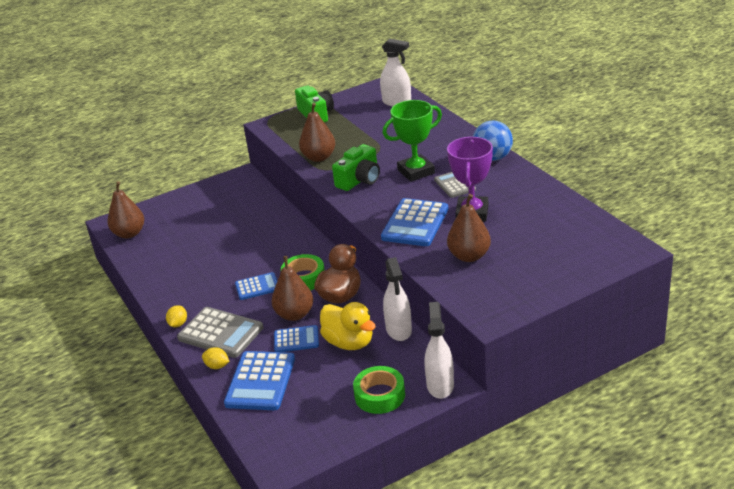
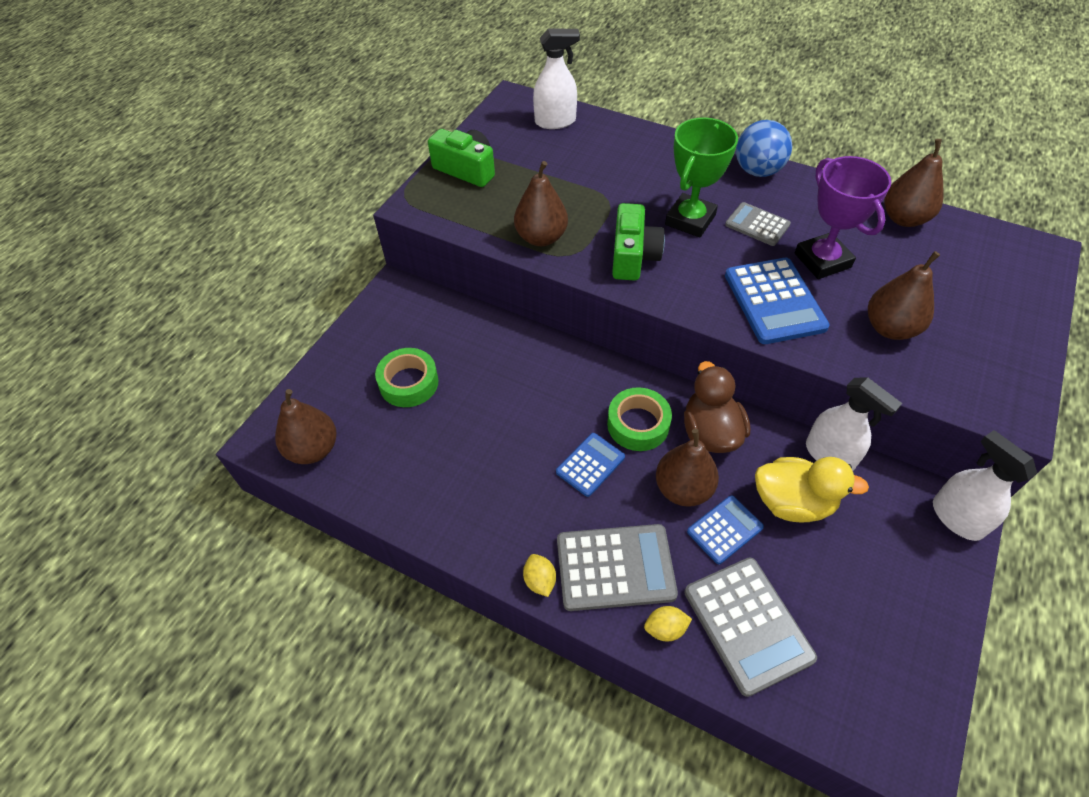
camera: 35 degrees left, 20 degrees up
(260, 381) = (747, 624): blue calculator -> grey calculator
(379, 395) = (909, 569): green tape -> green tape (409, 383)
(558, 207) = (904, 218): none -> brown pear

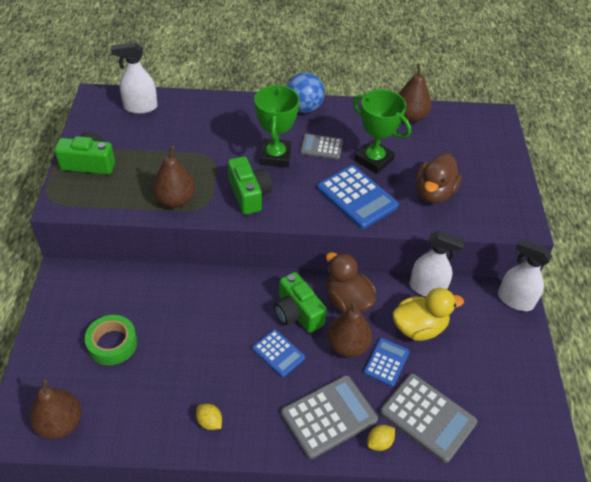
camera: 30 degrees left, 5 degrees down
(539, 580) = (283, 447): yellow lemon -> yellow lemon (209, 422)
(555, 121) = (140, 107): white spray bottle -> white spray bottle turned 150 degrees counterclockwise
(590, 464) = (278, 353): blue calculator -> blue calculator turned 120 degrees clockwise
(638, 424) = (297, 313): green tape -> green camera
(822, 260) = (374, 160): purple trophy -> green trophy
(890, 328) = (434, 193): brown pear -> brown duck

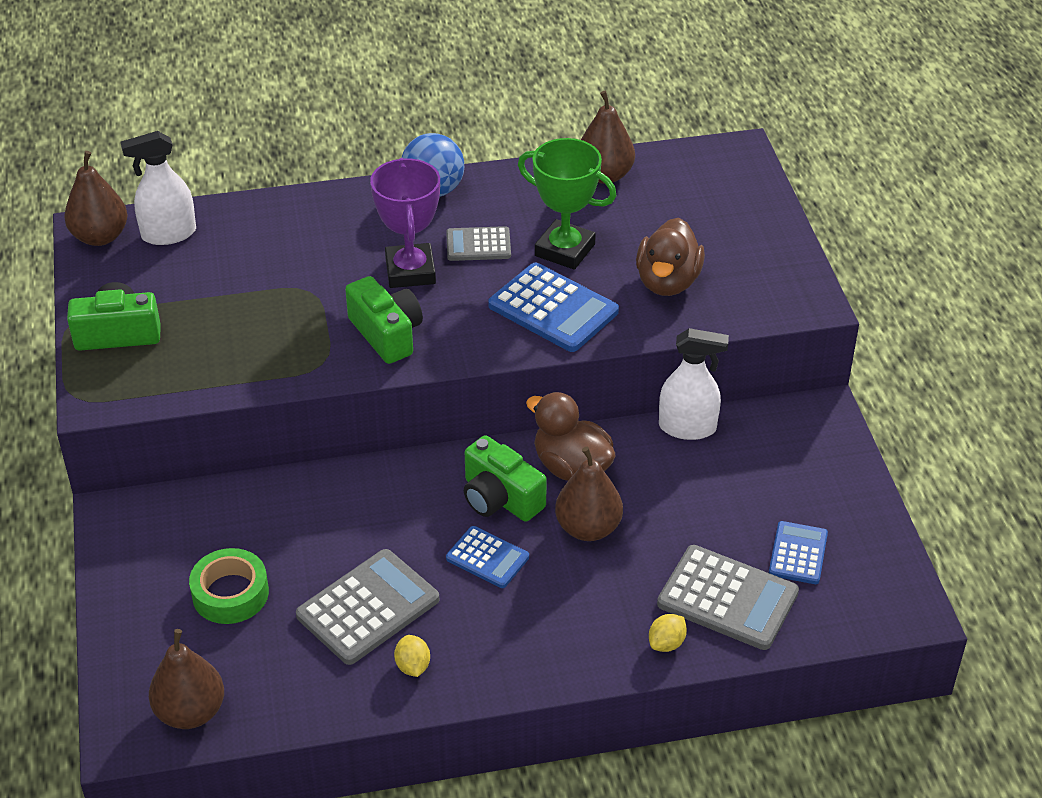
camera: 10 degrees left, 5 degrees down
(175, 200) = (275, 362): brown pear -> brown pear (100, 237)
(209, 422) = (413, 666): yellow lemon -> yellow lemon turned 45 degrees clockwise
(275, 156) = (410, 271): green trophy -> purple trophy
(329, 416) = (585, 625): grey calculator -> grey calculator (368, 608)
(386, 362) = (650, 539): blue calculator -> blue calculator (798, 553)
(419, 328) = (688, 484): yellow duck -> none
(515, 300) = (821, 419): white spray bottle -> none

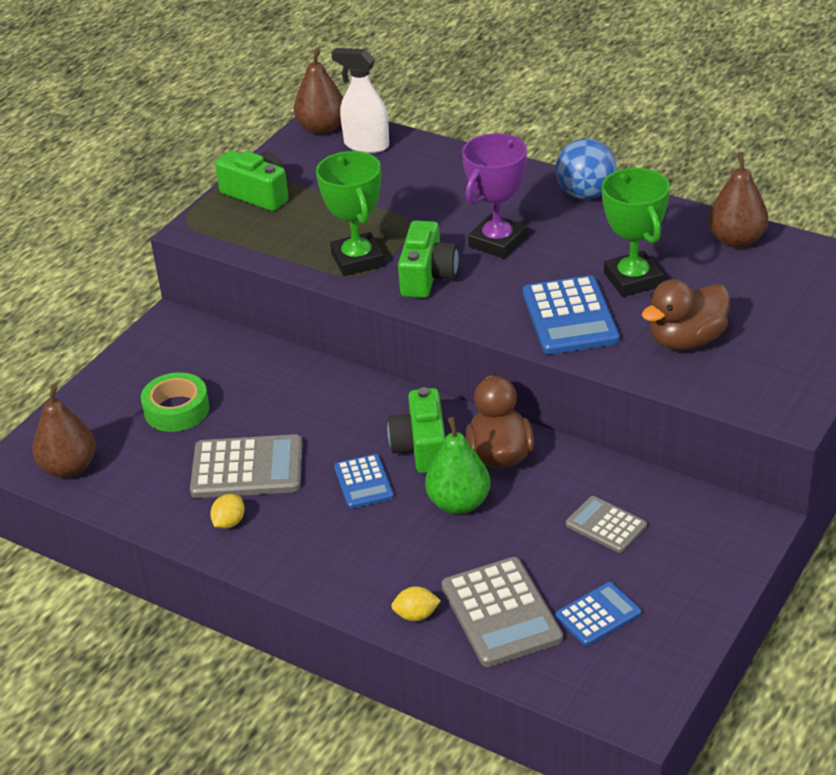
camera: 45 degrees right, 5 degrees down
(302, 350) = (357, 260): none -> green trophy
(478, 245) = (571, 246): grey calculator -> grey calculator (606, 525)
(588, 528) = (459, 503): brown pear -> green pear
(687, 427) = (625, 475): white spray bottle -> none

